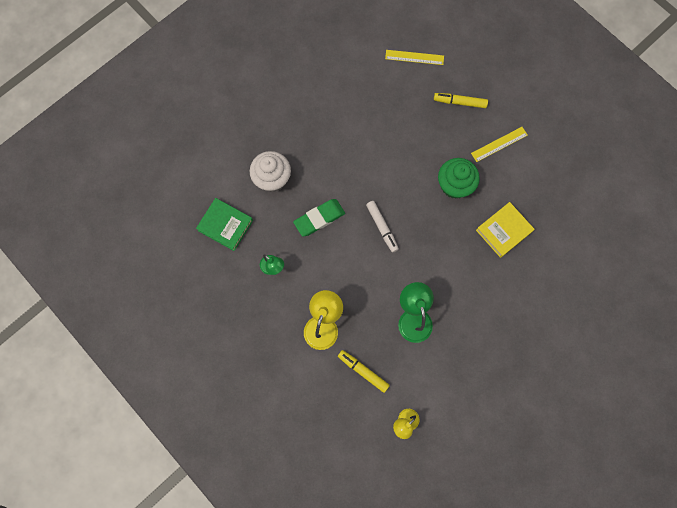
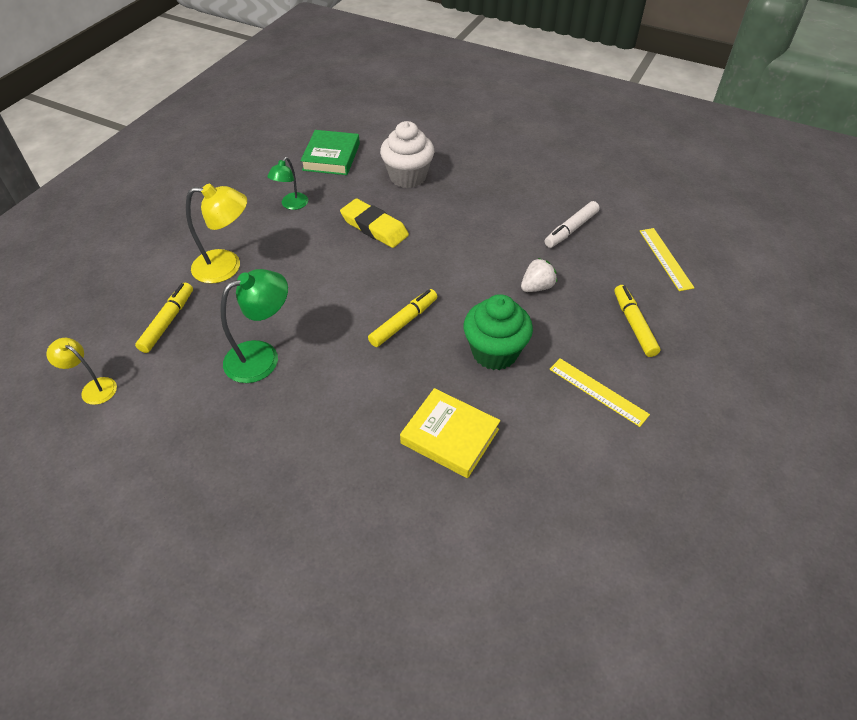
camera: 70 degrees right, 25 degrees down
(319, 218) = (374, 227): green eraser -> yellow eraser
(382, 227) = (389, 289): white marker -> white marker (571, 229)
(411, 141) = (537, 287): none -> white strawberry
(414, 228) = (403, 322): none -> yellow marker

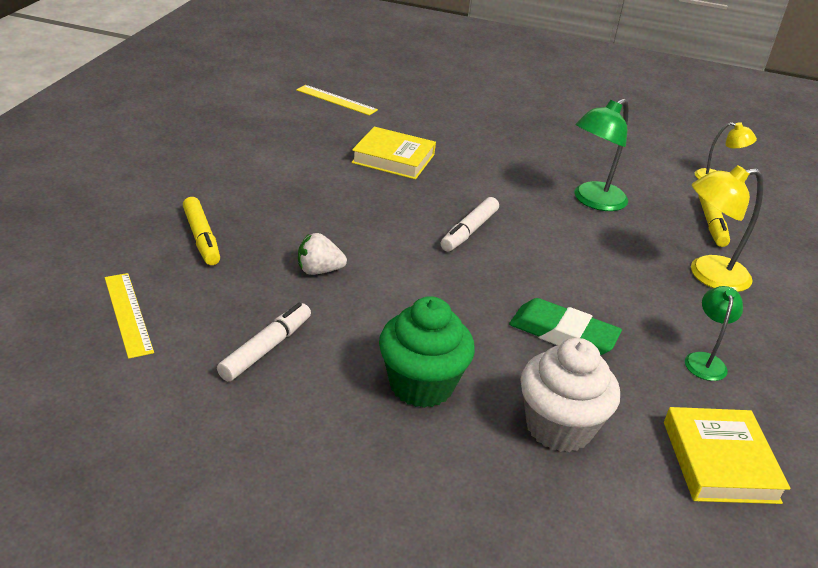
camera: 165 degrees right, 15 degrees down
(331, 157) = (720, 461): green book -> yellow book
(374, 227) = (563, 334): yellow eraser -> green eraser
(403, 322) = (469, 231): yellow marker -> white marker
(495, 352) = (363, 210): green cupcake -> green cupcake (421, 385)
(537, 287) = (319, 270): white strawberry -> white strawberry turned 45 degrees clockwise
(598, 391) = (255, 186): yellow ruler -> yellow ruler (336, 100)

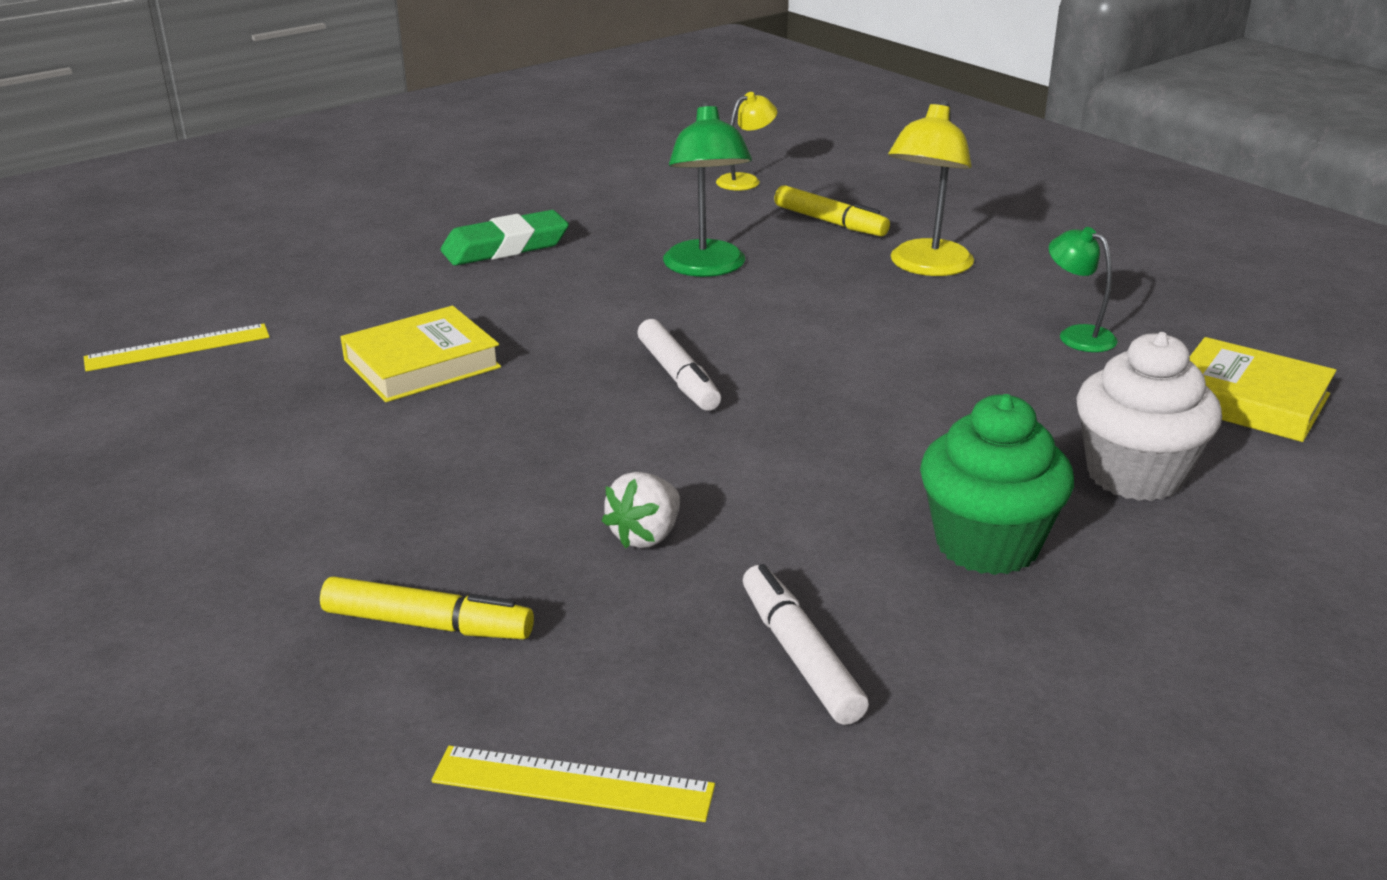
camera: 50 degrees left, 5 degrees down
(563, 334) = (961, 400): green eraser -> green eraser (505, 247)

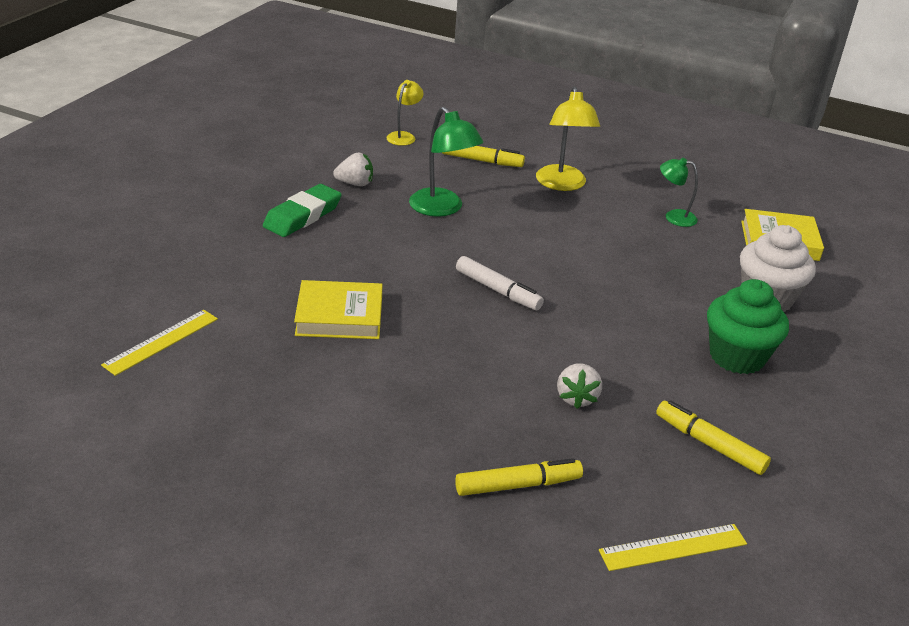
camera: 30 degrees left, 5 degrees up
(422, 364) = (339, 316): yellow book -> yellow book turned 60 degrees clockwise
(616, 223) = (355, 183): none -> white strawberry
(800, 655) = (709, 444): white marker -> yellow marker

